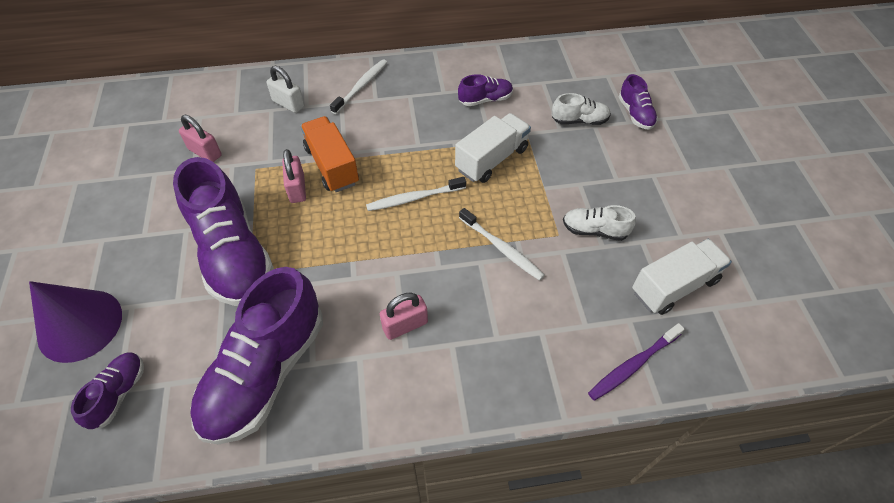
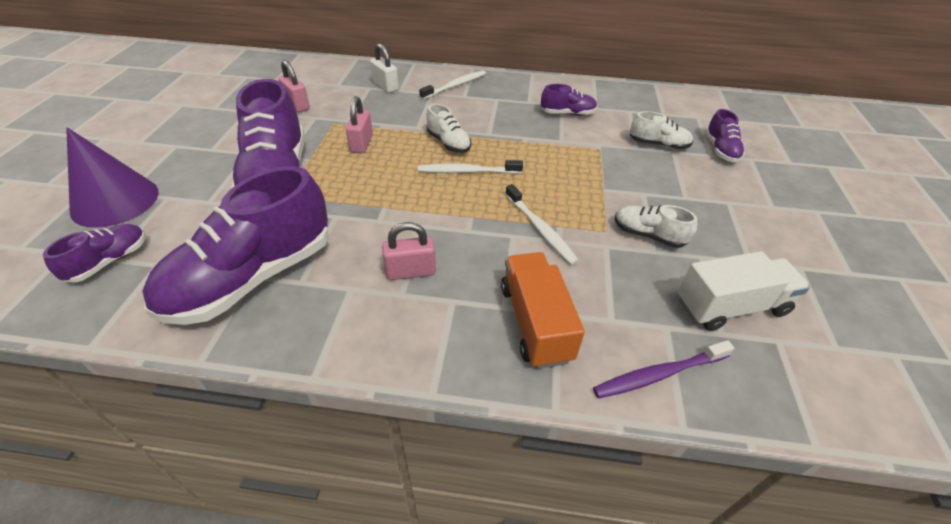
camera: 15 degrees right, 10 degrees down
(332, 166) = (401, 133): orange truck -> orange truck (535, 322)
(383, 167) = (448, 143): none -> white shoe
(491, 159) = (557, 157): white truck -> none

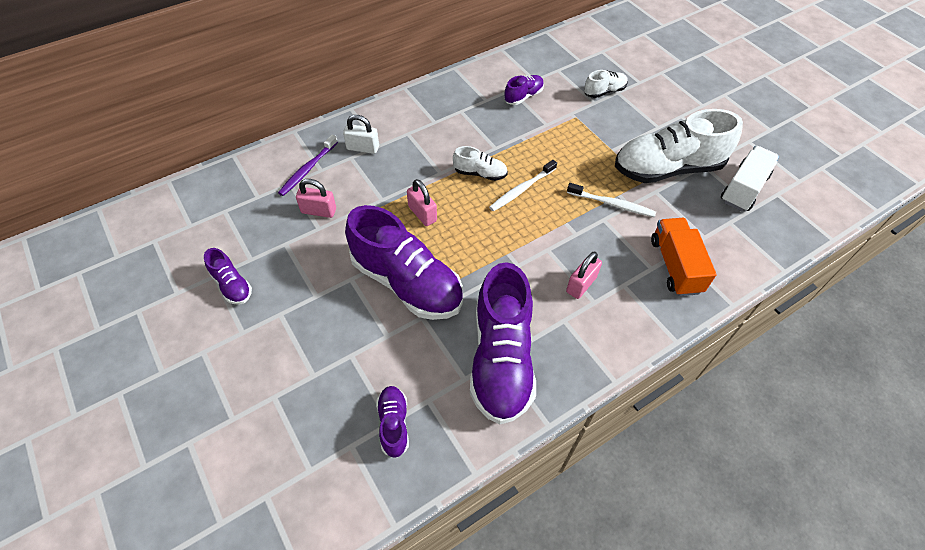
camera: 40 degrees left, 10 degrees up
(115, 201) = (316, 387): purple cone -> none
(455, 86) = (415, 115): white toothbrush -> none
(535, 322) = (675, 266): orange truck -> orange truck turned 45 degrees clockwise
(648, 235) = (667, 168): white shoe -> white shoe, size x2.16
(658, 374) = (751, 251): purple toothbrush -> purple toothbrush (307, 169)
(720, 150) = (640, 74): purple shoe -> purple shoe (232, 285)

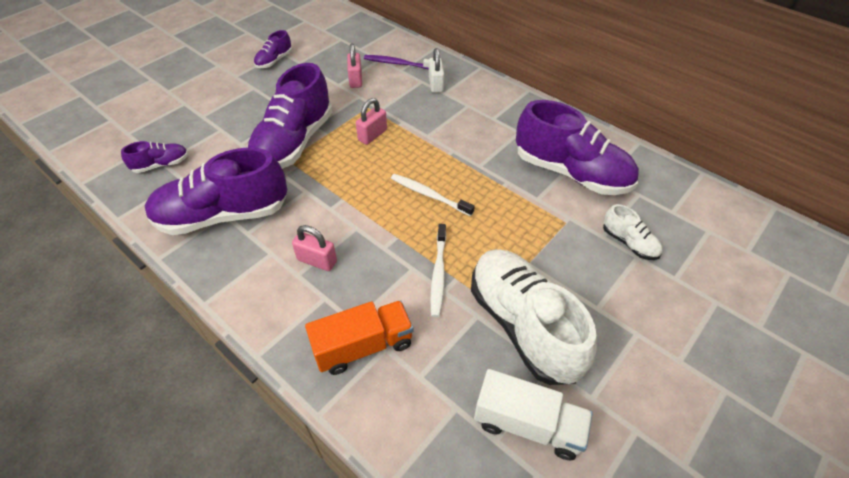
camera: 75 degrees right, 5 degrees down
(480, 173) = (438, 161): white shoe -> none
(523, 96) = (571, 173): purple shoe -> purple shoe, size x2.16

